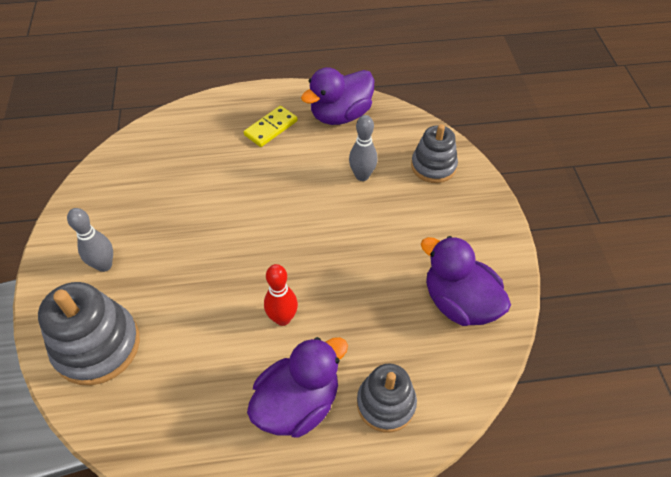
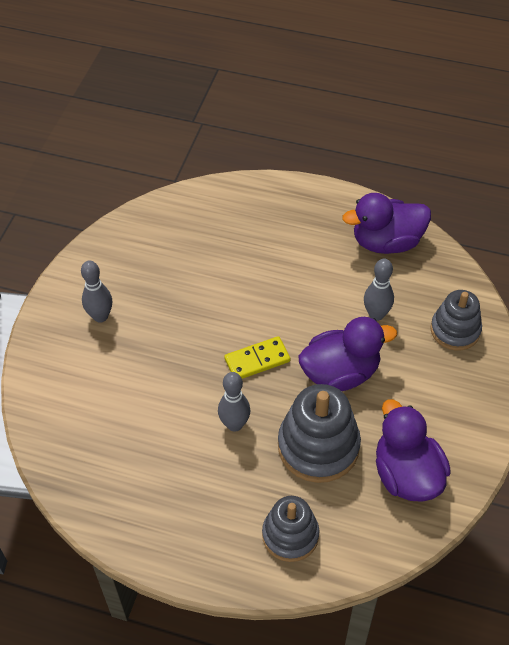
camera: 25 degrees right, 0 degrees up
(97, 346) = (68, 387): grey stacking toy -> grey stacking toy (318, 446)
(271, 128) = (309, 233): yellow domino -> yellow domino (257, 360)
(282, 318) = (234, 424): red bowling pin -> grey bowling pin
(298, 403) = (214, 503): purple duck -> purple duck (340, 373)

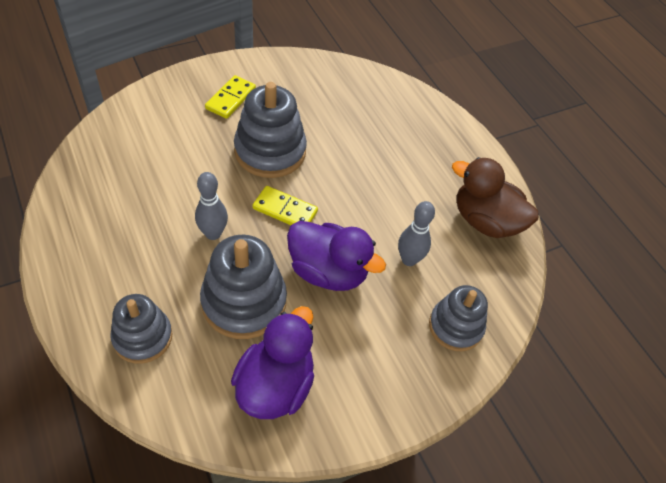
camera: 40 degrees right, 0 degrees up
(100, 316) = (230, 99): grey bowling pin -> yellow domino
(187, 328) = (270, 151): none -> grey stacking toy
(386, 242) = (485, 221): purple duck -> brown duck

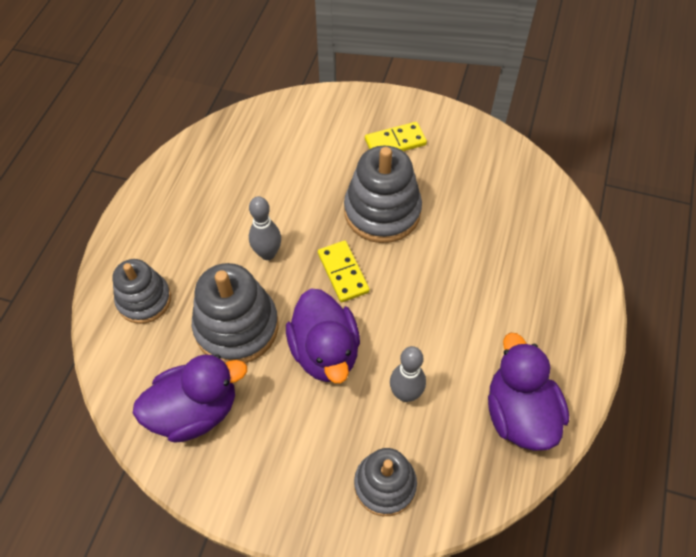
camera: 50 degrees right, 5 degrees up
(485, 221) = (519, 413): brown duck -> purple duck

